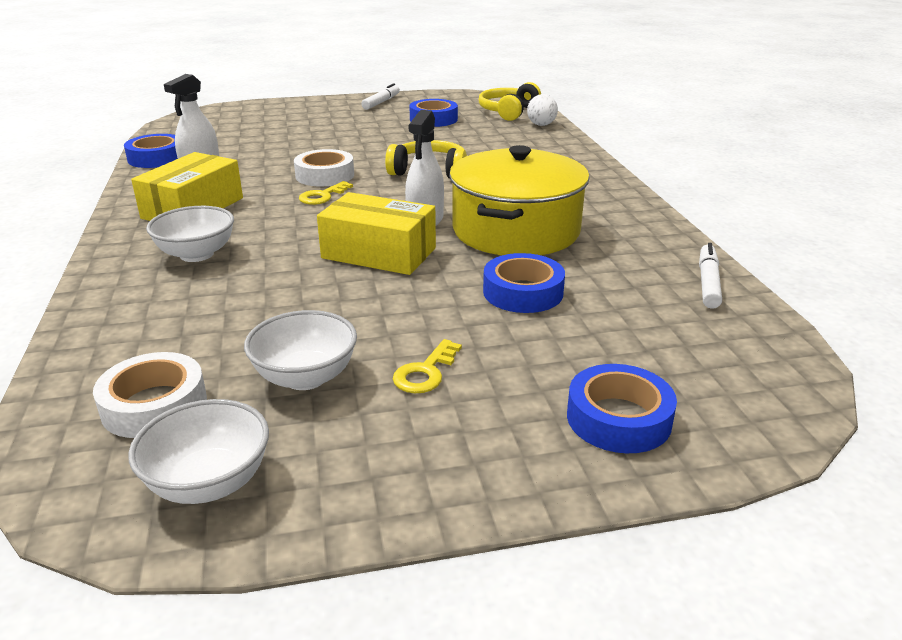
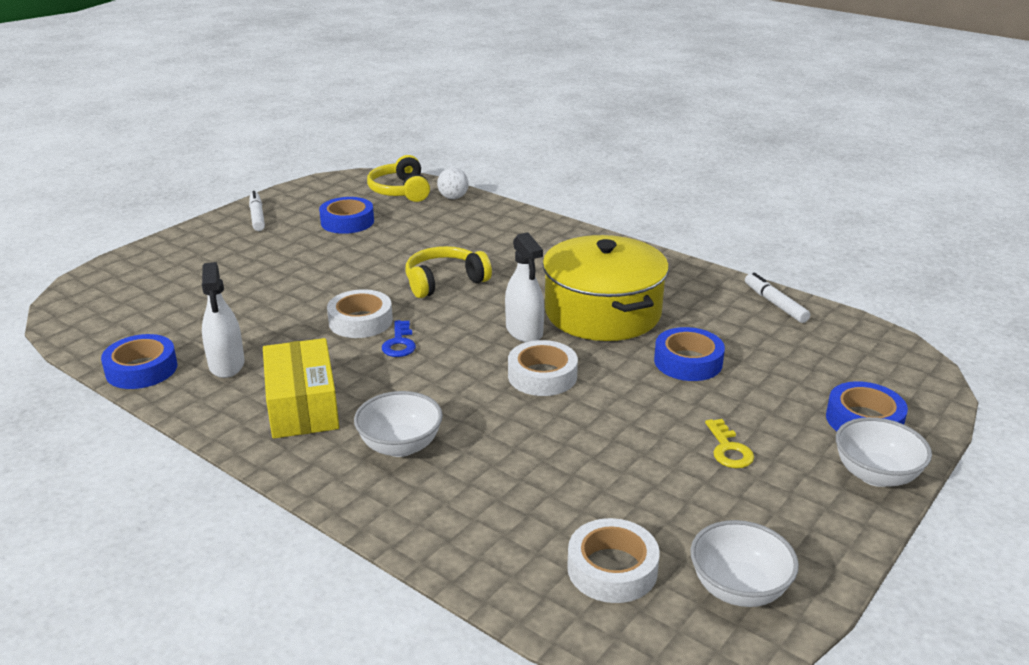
camera: 40 degrees left, 0 degrees up
(305, 377) = (667, 493): white bowl -> white bowl (876, 475)
(322, 196) = (399, 343): yellow key -> blue key
(379, 253) = (542, 376): yellow box -> white tape

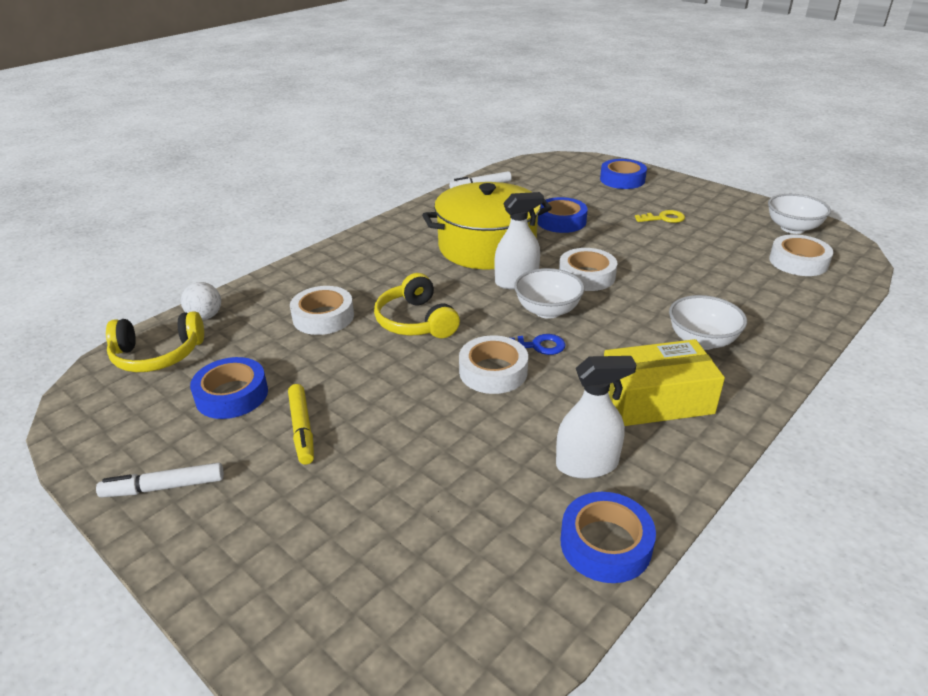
camera: 85 degrees left, 5 degrees up
(302, 250) = (302, 429): none -> yellow marker
(452, 241) = (323, 317): none -> white tape
(876, 475) = (675, 184): white bowl -> white bowl (547, 311)

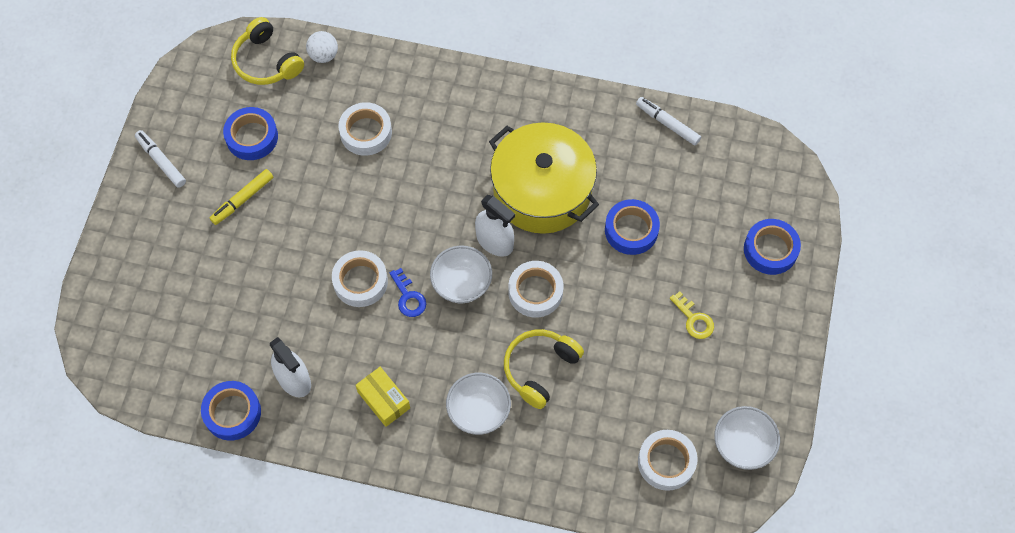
camera: 60 degrees right, 30 degrees up
(416, 321) = (395, 198): yellow headphones -> yellow headphones (540, 369)
(656, 399) = (384, 400): yellow box -> yellow box, size x0.63

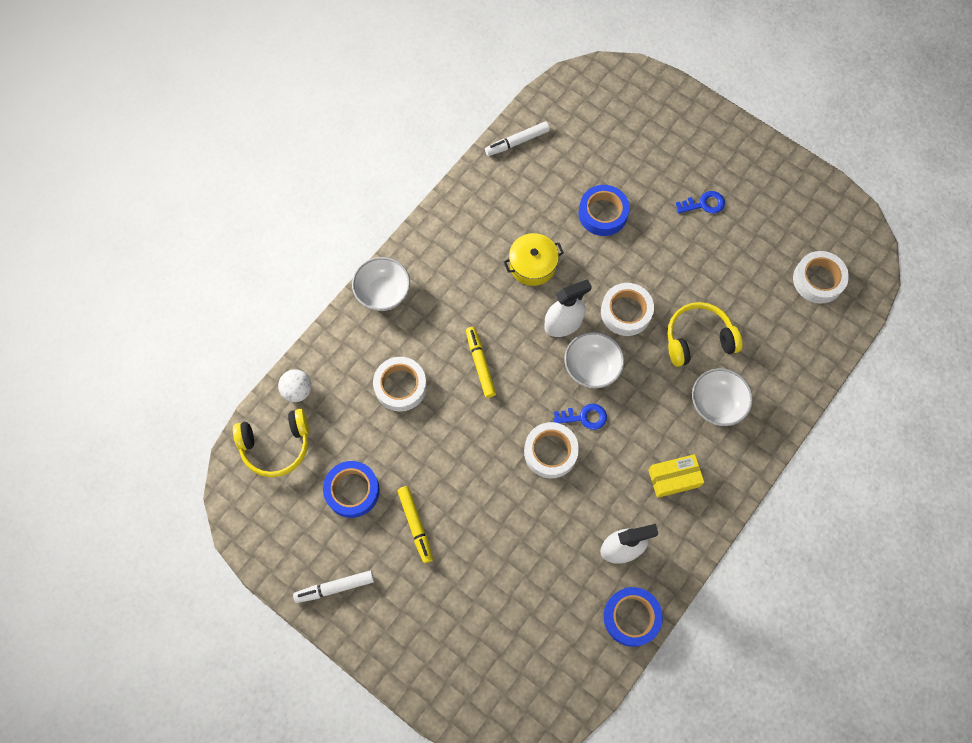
camera: 65 degrees left, 5 degrees up
(419, 187) = (480, 364): none -> yellow marker
(540, 369) = (698, 339): yellow headphones -> yellow headphones turned 105 degrees clockwise
(542, 190) = (532, 265): yellow pot -> yellow pot, size x0.50
(694, 319) = (704, 204): yellow key -> blue key
(742, 445) = (825, 219): white bowl -> white bowl (383, 293)
(770, 250) = (667, 122): blue tape -> none

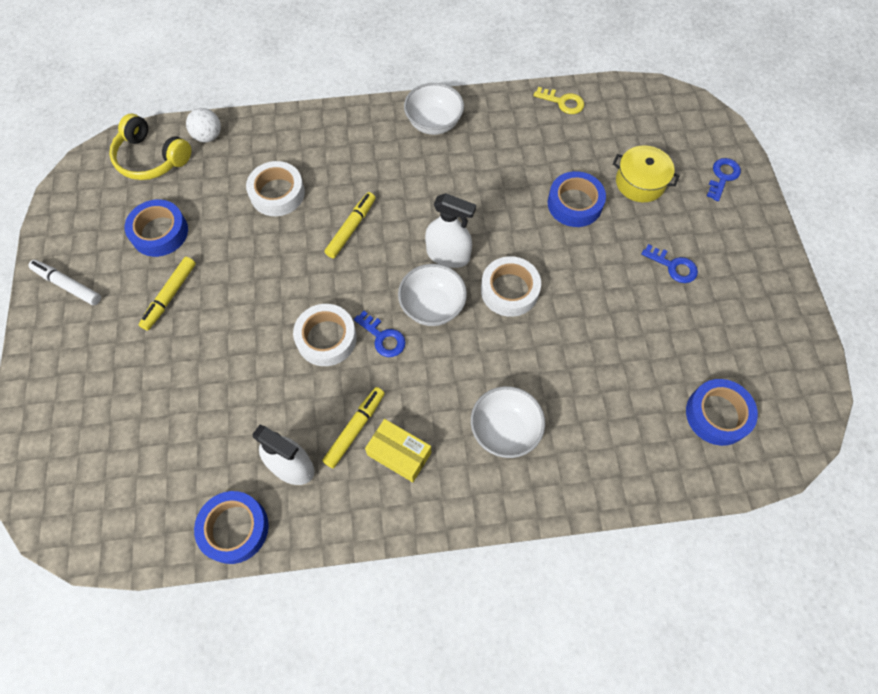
camera: 45 degrees right, 5 degrees down
(383, 293) = (342, 123): white bowl -> white bowl (434, 123)
(517, 142) = (563, 102): white marker -> yellow key
(532, 265) = (474, 194): yellow pot -> yellow pot (640, 182)
(632, 490) = (355, 429): none -> yellow marker
(672, 111) = (723, 177): none -> blue key
(698, 339) = (548, 364): yellow headphones -> none
(818, 280) = (717, 415): white tape -> blue tape

